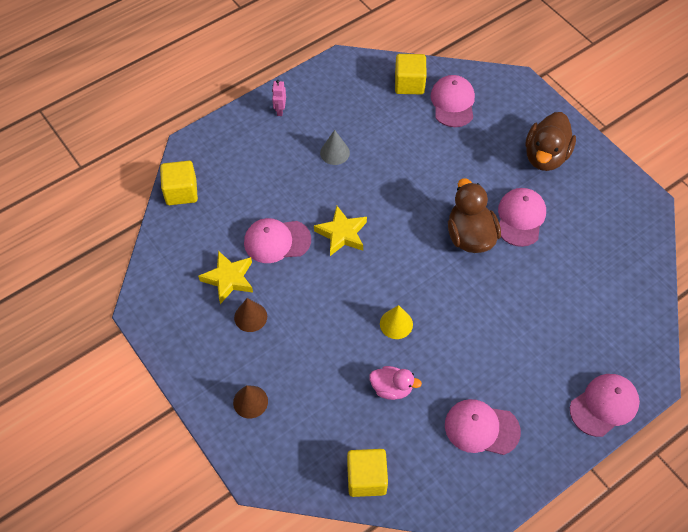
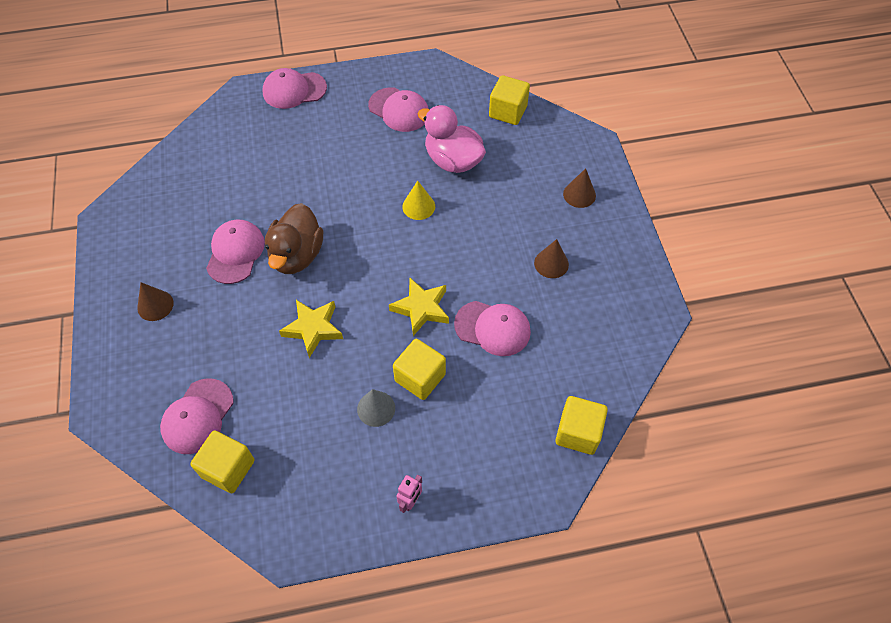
camera: 155 degrees left, 0 degrees up
(228, 279) = (559, 308): yellow star -> yellow star (313, 329)
(314, 184) = (420, 377): none -> yellow cube
(391, 388) = (453, 160): pink duck -> pink duck, size x1.65
(520, 218) = (235, 253): pink cap -> pink cap turned 150 degrees clockwise
(545, 156) = (155, 305): brown duck -> brown cone

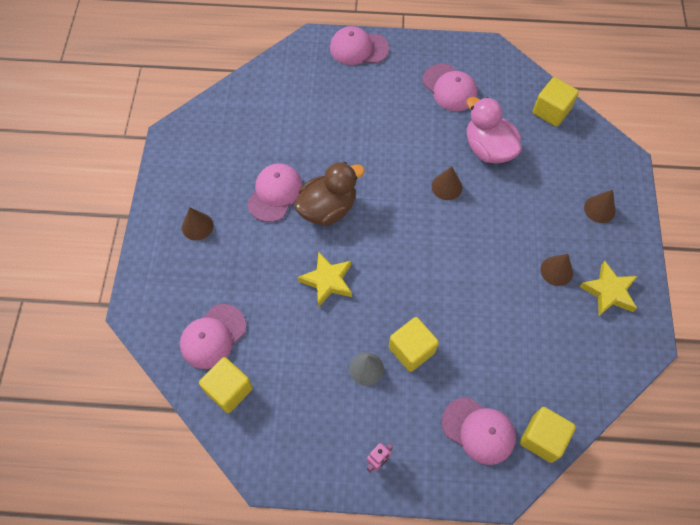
camera: 15 degrees right, 5 degrees up
(297, 255) = (327, 208): brown duck -> brown duck turned 150 degrees counterclockwise
(418, 206) = (446, 186): yellow cone -> brown cone
(421, 308) = (427, 285): yellow star -> yellow star (609, 292)
(492, 328) = (487, 320): pink cap -> pink cap (478, 430)

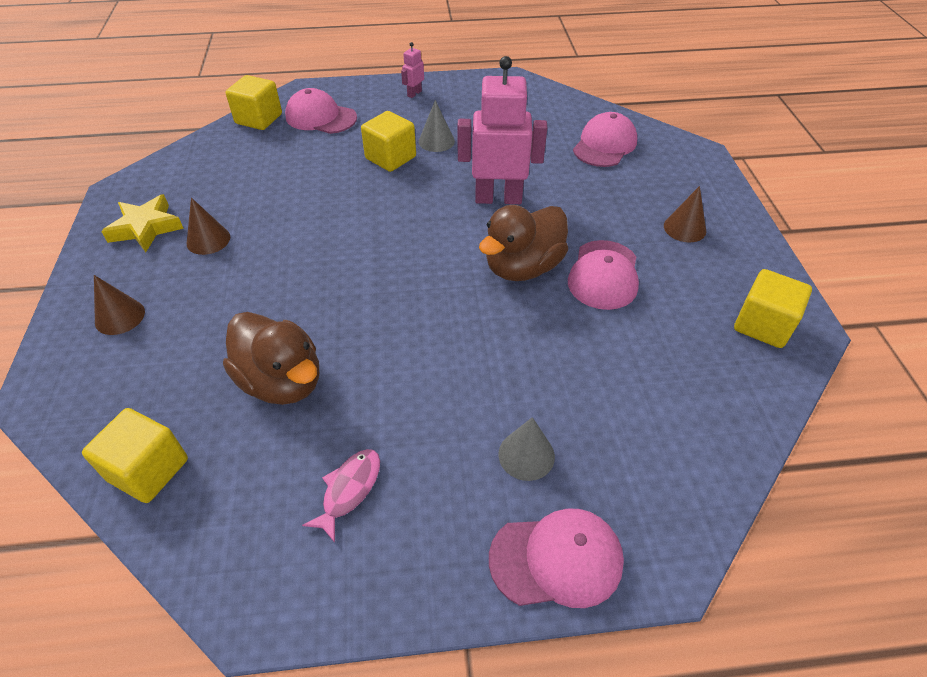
camera: 170 degrees right, 15 degrees down
(229, 390) = (568, 115): yellow cube -> yellow cube (763, 325)
(327, 281) = (498, 198): yellow star -> pink robot
(360, 91) = (526, 455): none -> grey cone
(446, 186) = (353, 316): brown cone -> none
(449, 88) = (349, 490): pink cap -> pink fish
(488, 149) = (282, 381): pink duck -> brown duck

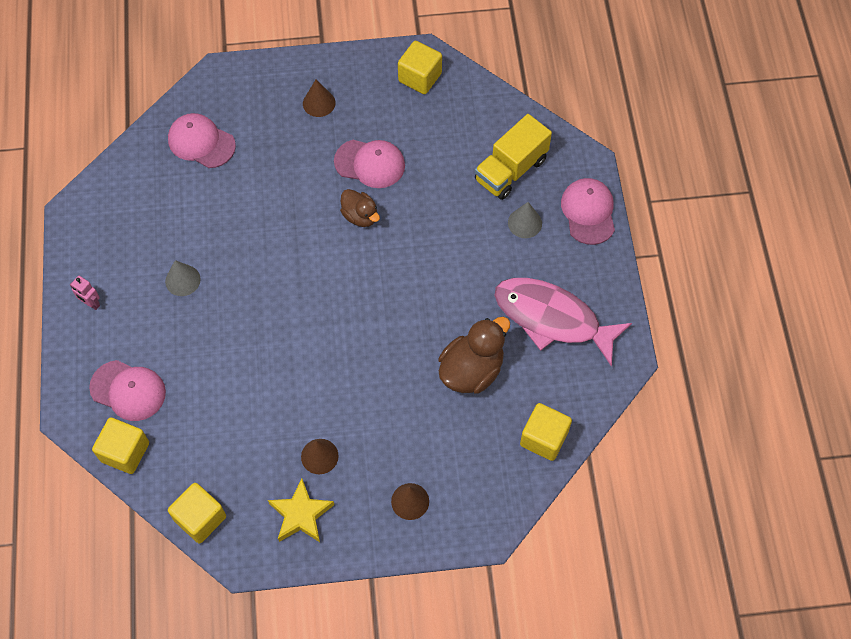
camera: 90 degrees left, 15 degrees up
(320, 117) = (128, 390): pink cap -> pink cap turned 90 degrees counterclockwise
(349, 490) = (552, 318): pink fish -> pink fish, size x2.27
(390, 158) = (207, 318): yellow cube -> yellow cube (200, 518)
(498, 198) = (274, 230): pink robot -> none
(523, 267) = (360, 216): brown duck -> brown duck, size x0.61
(624, 438) = (511, 170): none -> yellow truck

